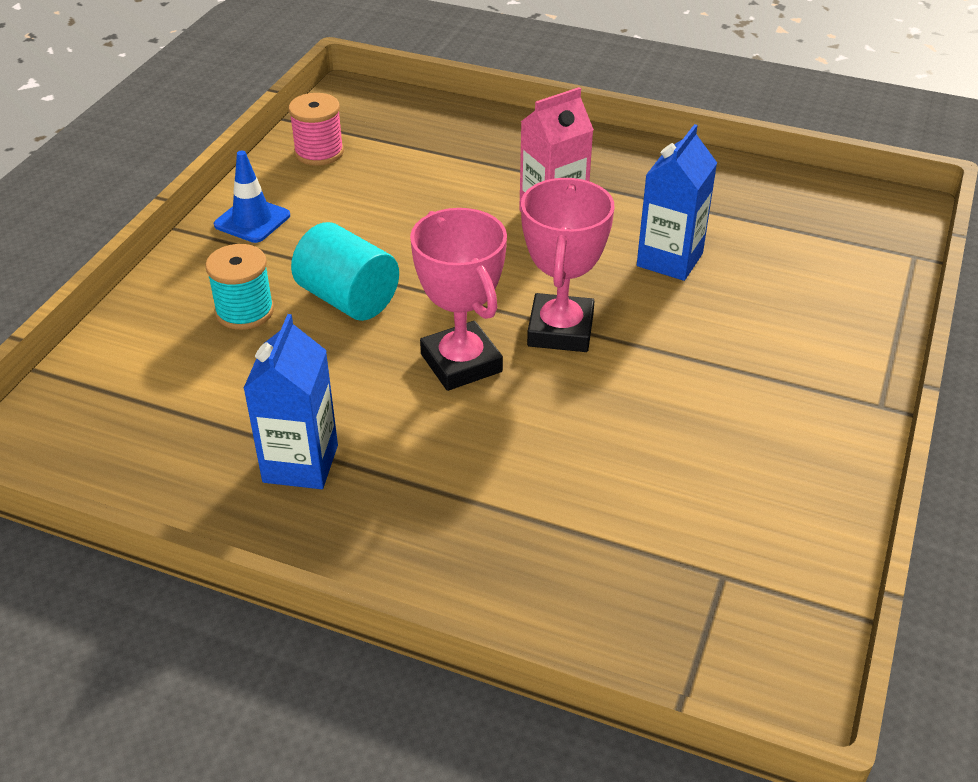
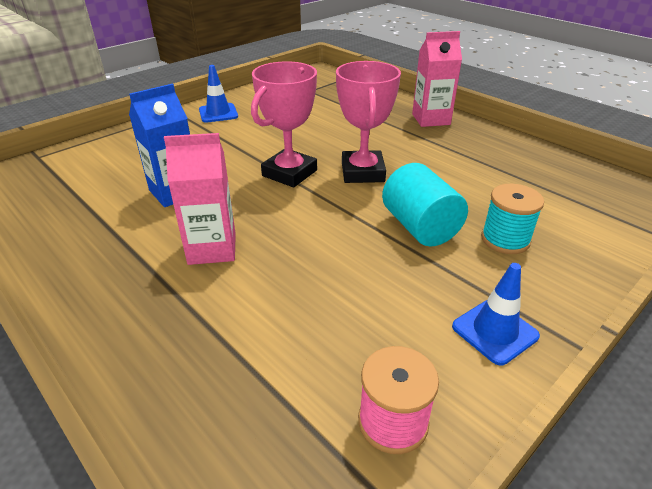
camera: 155 degrees left, 5 degrees down
(300, 463) = (475, 153): blue carton -> none
(406, 546) = (431, 119): none -> pink carton
(808, 426) = (218, 113): none -> blue traffic cone

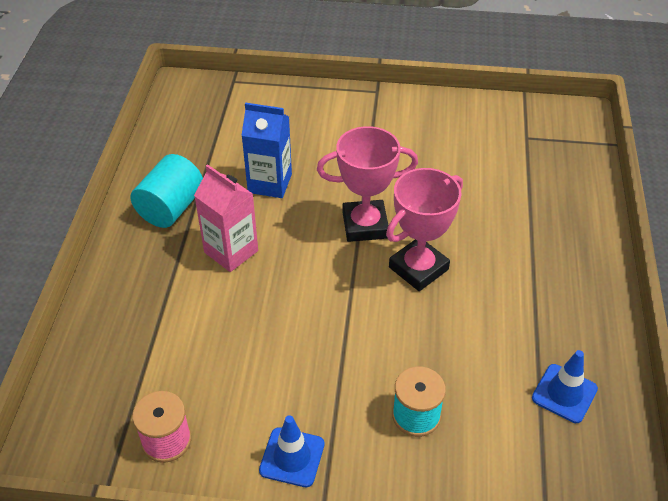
camera: 50 degrees right, 10 degrees up
(218, 113) = (406, 115): blue traffic cone -> blue traffic cone (564, 393)
(420, 227) = (375, 351): turquoise cylinder -> turquoise cylinder (171, 208)
(431, 119) = (580, 259): pink carton -> none

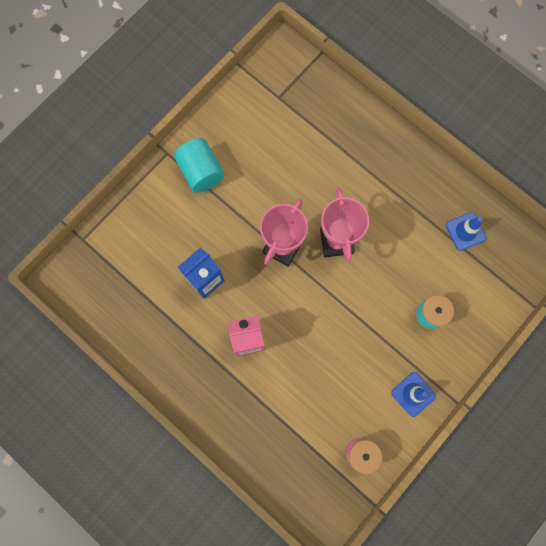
camera: 55 degrees left, 30 degrees up
(171, 208) = (183, 354): turquoise cylinder -> turquoise cylinder (201, 172)

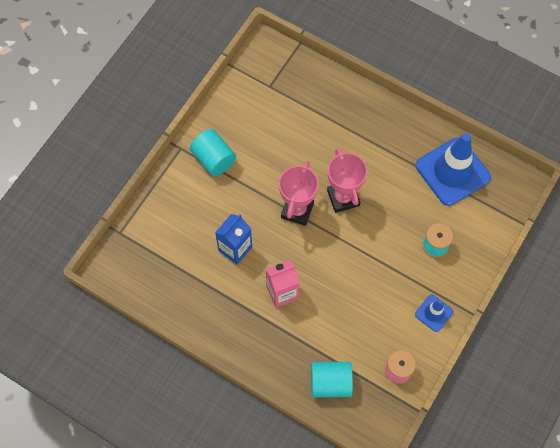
camera: 10 degrees left, 10 degrees down
(282, 454) = (330, 383): none -> turquoise cylinder
(465, 231) = (452, 171): blue traffic cone -> blue traffic cone, size x2.06

